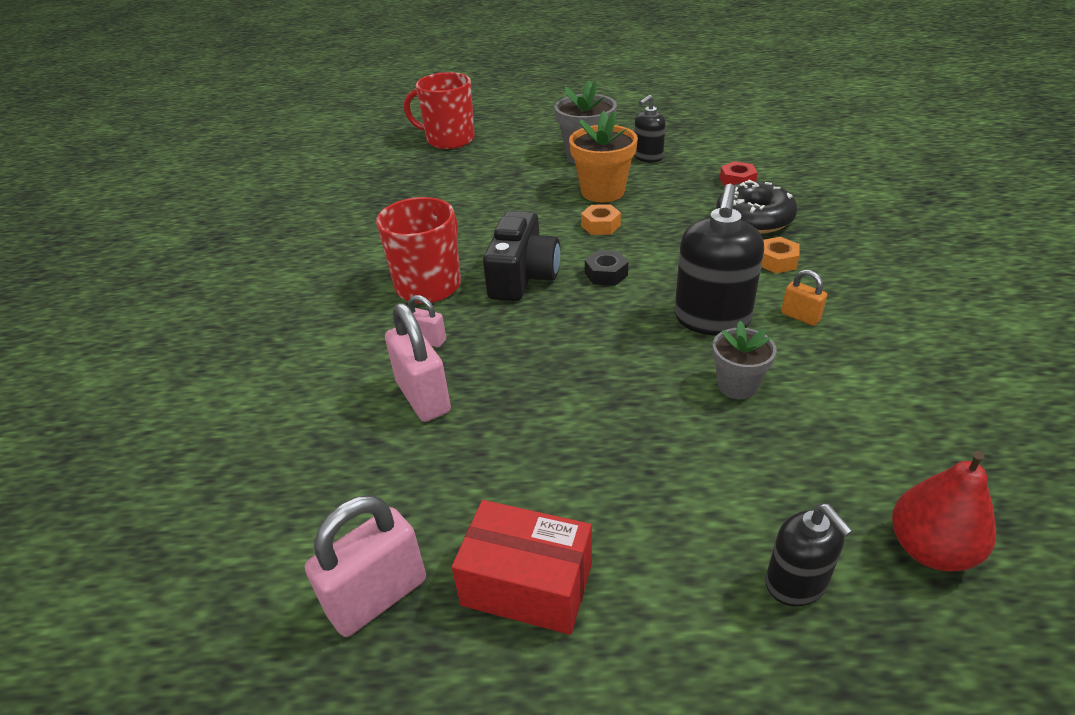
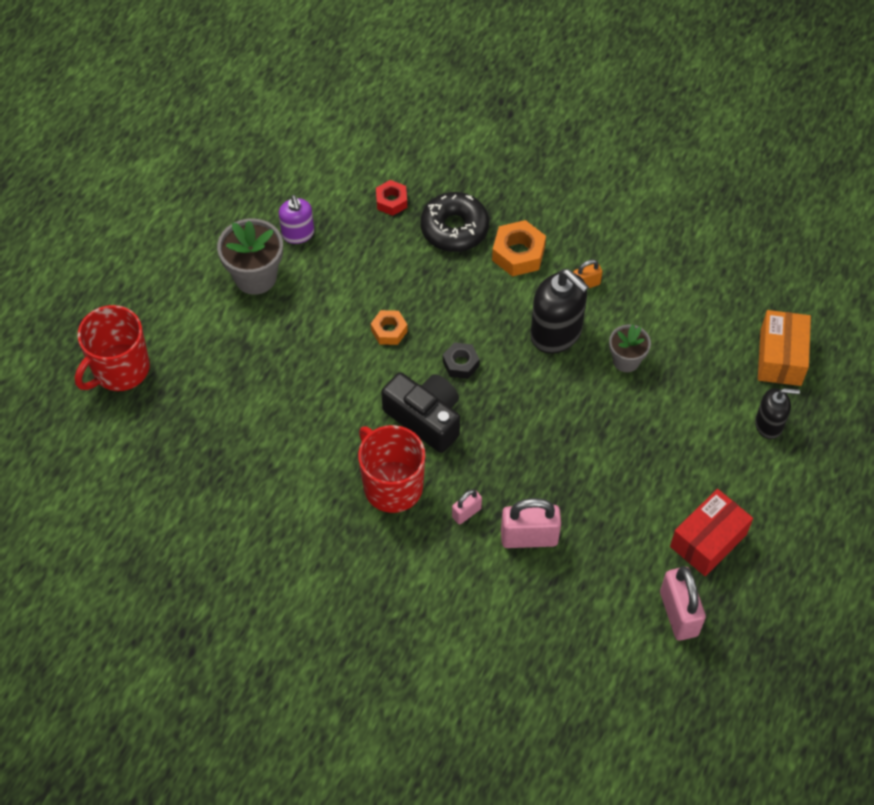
camera: 65 degrees left, 20 degrees up
(602, 192) = (334, 300): orange flower pot -> none
(648, 157) = (298, 234): black soap dispenser -> purple soap dispenser
(776, 261) = (518, 254): orange nut -> orange nut, size x1.56
(930, 549) = (780, 357): red pear -> orange box

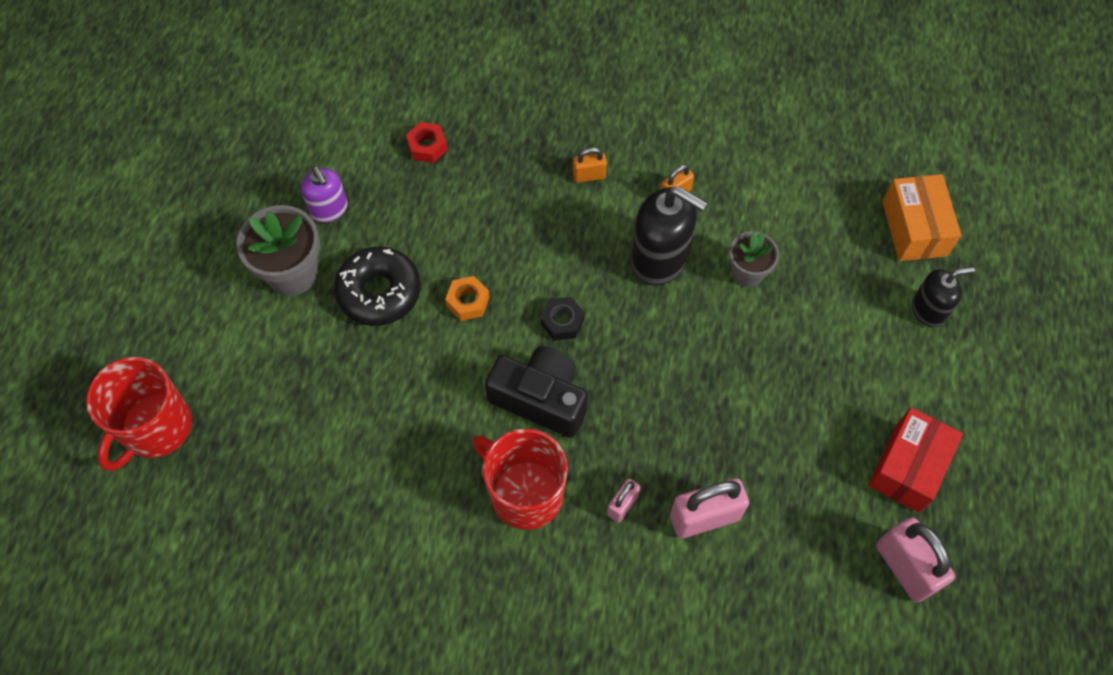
camera: 15 degrees left, 5 degrees up
(454, 228) = (508, 162): black donut -> black donut (379, 292)
(518, 254) = (589, 176): orange nut -> orange padlock

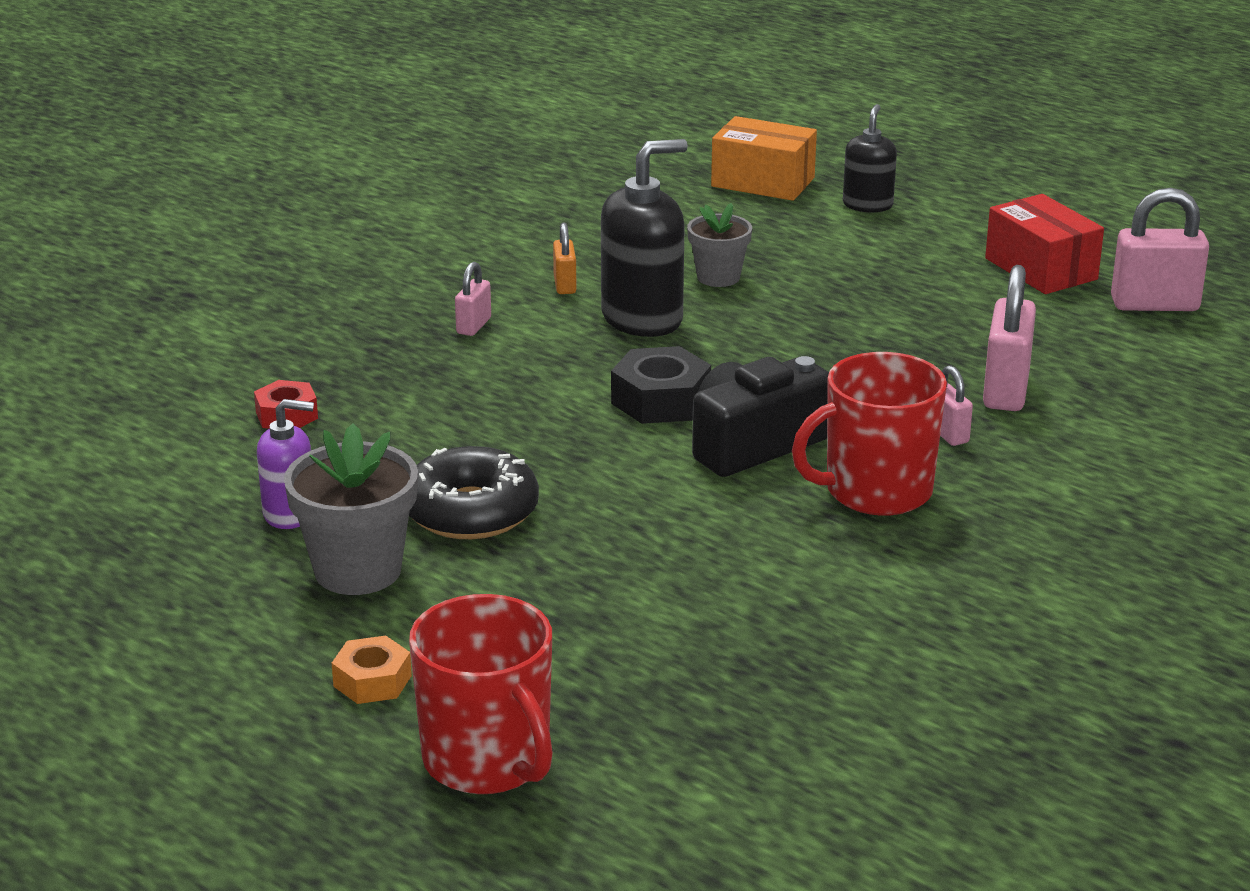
camera: 60 degrees left, 35 degrees down
(468, 301) = (560, 453): orange nut -> orange nut (372, 681)
(562, 322) = (660, 400): black nut -> black nut, size x1.56
(589, 176) = (473, 326): orange padlock -> pink padlock

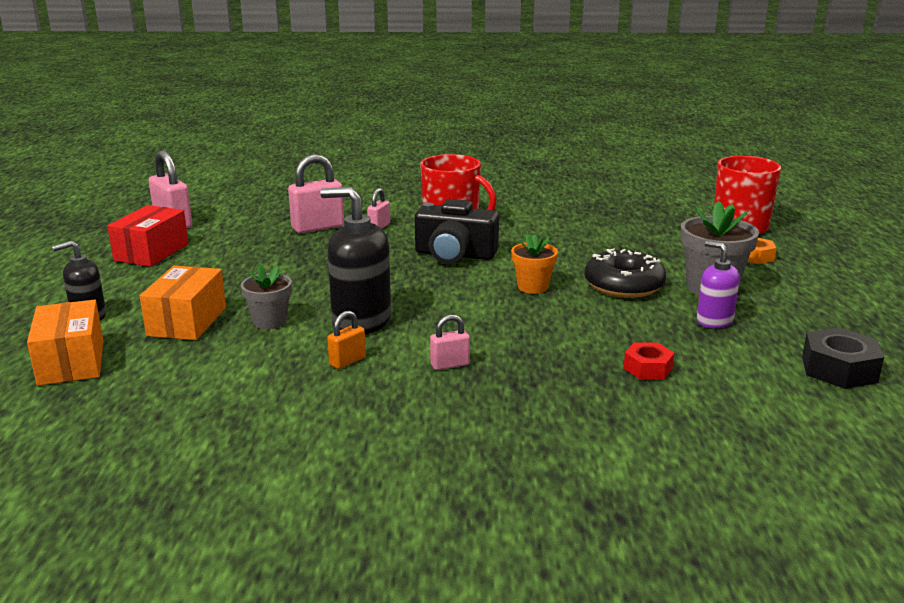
camera: 130 degrees left, 5 degrees down
(568, 449) = (533, 287): none -> orange flower pot
(660, 400) = (448, 285): black nut -> black nut (839, 369)
(782, 242) = (187, 321): none -> orange box

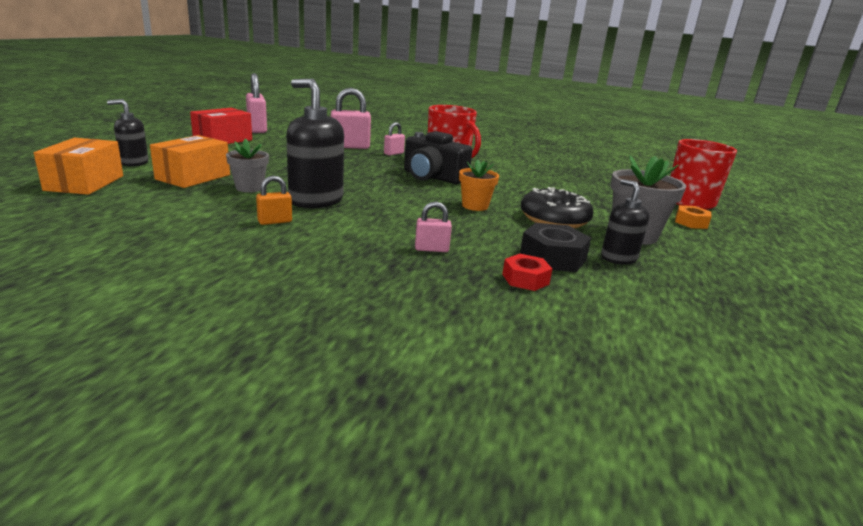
camera: 15 degrees right, 0 degrees up
(450, 365) = (352, 240): pink padlock -> pink padlock (431, 249)
(714, 321) = (618, 258): purple soap dispenser -> black soap dispenser
(839, 369) = (724, 322): black nut -> black nut (552, 257)

